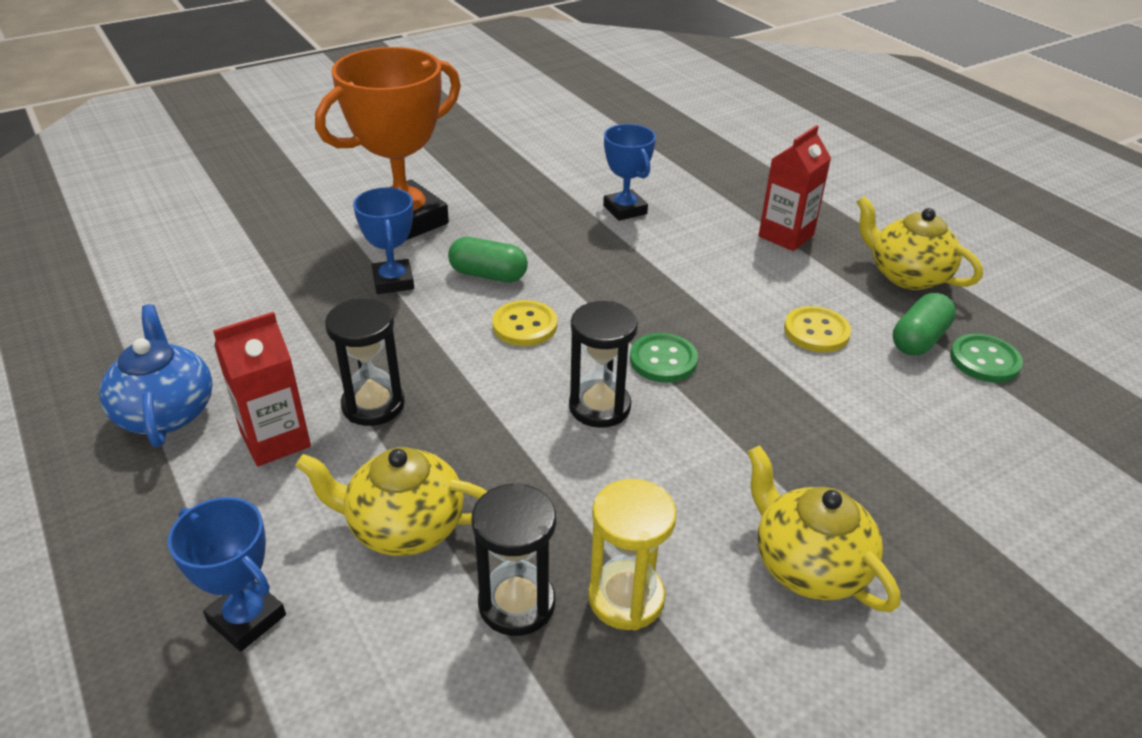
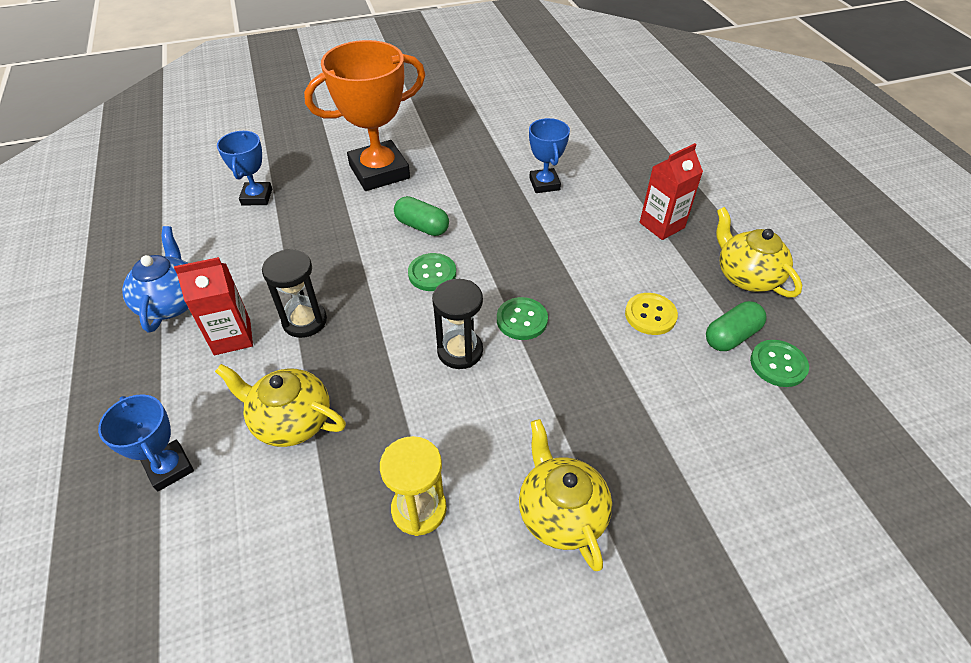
camera: 15 degrees right, 10 degrees up
(393, 281) = (353, 222): blue trophy -> blue trophy (257, 197)
(516, 603) = (343, 496): black hourglass -> none
(525, 325) = (432, 273): yellow button -> green button

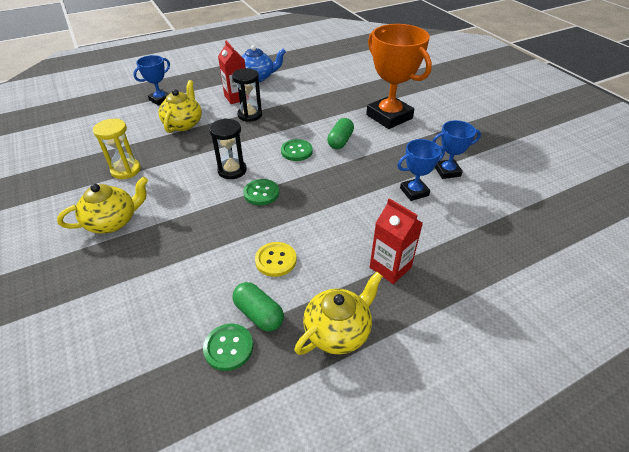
camera: 80 degrees right, 5 degrees down
(257, 197) = (344, 82): blue trophy -> blue trophy (447, 171)

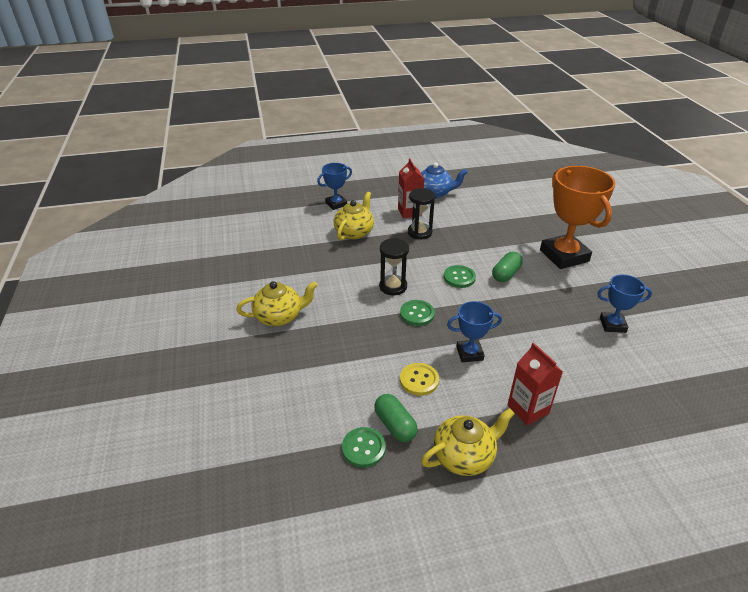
camera: 15 degrees right, 5 degrees down
(126, 170) = (296, 270): yellow hourglass -> none
(414, 192) = (571, 340): blue trophy -> blue trophy (469, 353)

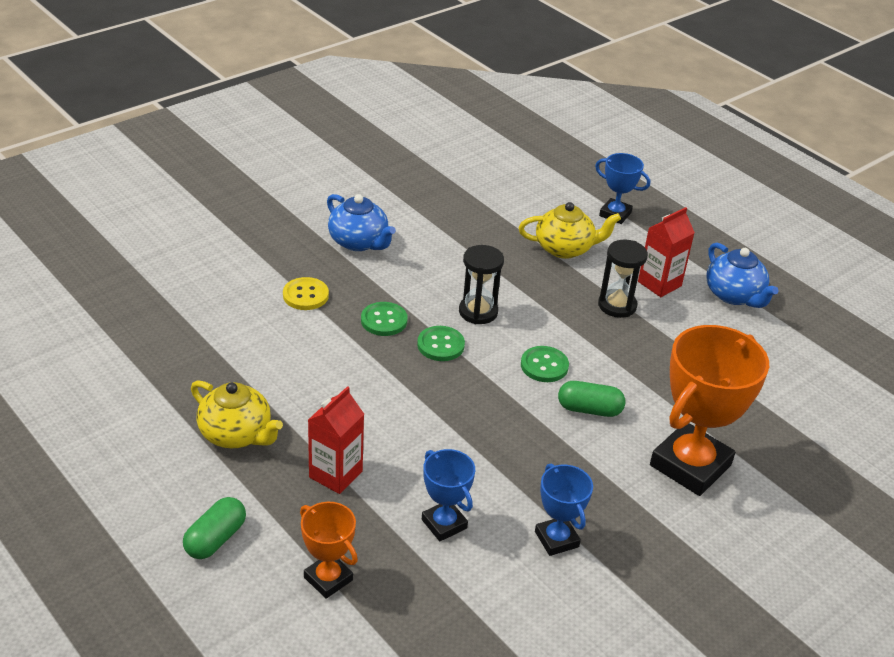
camera: 60 degrees right, 0 degrees up
(279, 316) = (359, 242): yellow teapot -> blue teapot
(363, 448) = (208, 358): green button -> green button (384, 320)
(395, 425) = (251, 372): green capsule -> green capsule (215, 539)
(419, 380) = (327, 374): yellow button -> yellow button (305, 295)
(469, 353) = (399, 406): blue trophy -> blue trophy (444, 524)
(632, 446) = (328, 579): none -> orange trophy

